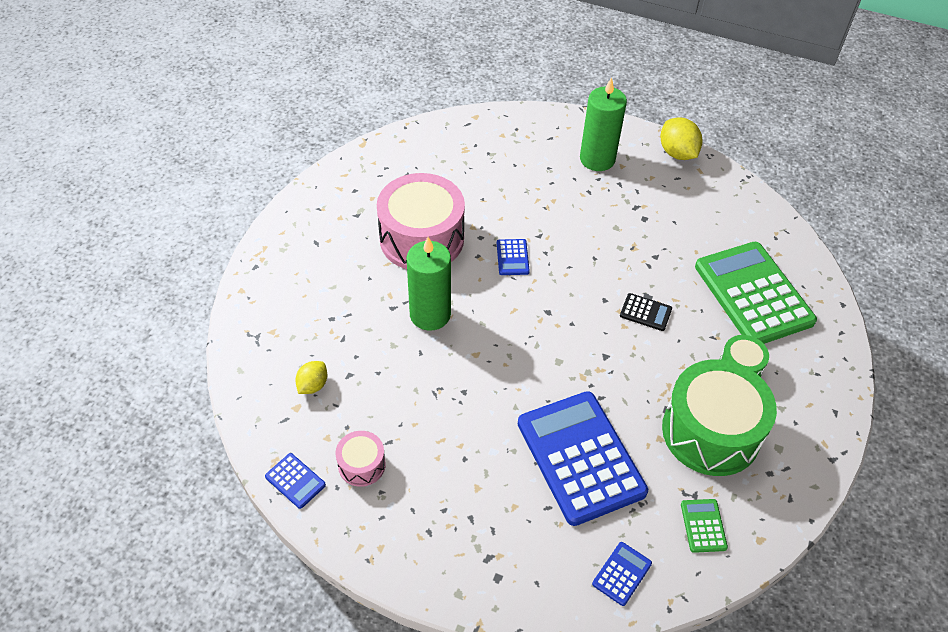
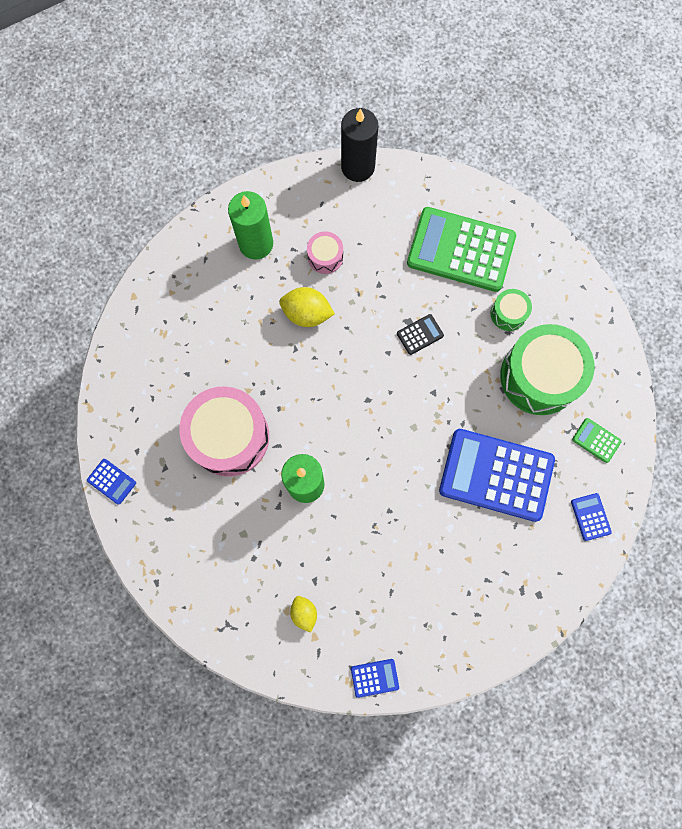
camera: 50 degrees left, 25 degrees up
(361, 465) = (395, 623): pink drum -> pink drum (325, 257)
(512, 257) = (300, 385): blue calculator -> blue calculator (111, 481)
(677, 153) = (298, 181): yellow lemon -> yellow lemon (307, 314)
(735, 181) = (358, 167): none -> black candle

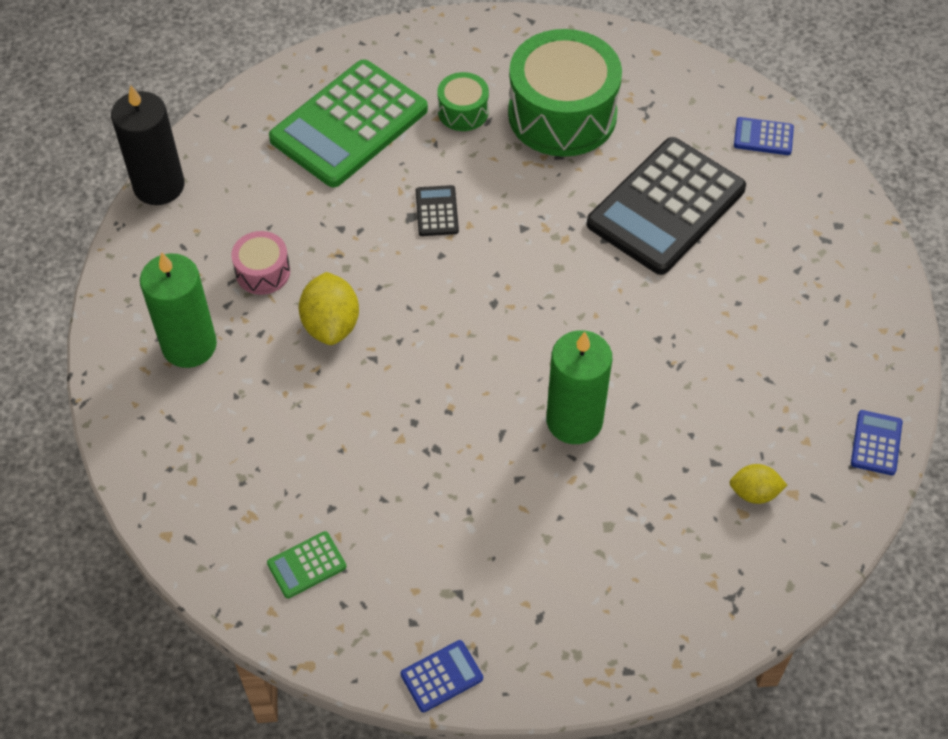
camera: 65 degrees left, 20 degrees down
(229, 436) = (456, 489): pink drum -> none
(307, 314) = (331, 325): yellow lemon -> yellow lemon turned 45 degrees counterclockwise
(496, 475) = (666, 207): blue calculator -> black calculator
(596, 440) = (671, 94): green calculator -> green calculator (306, 565)

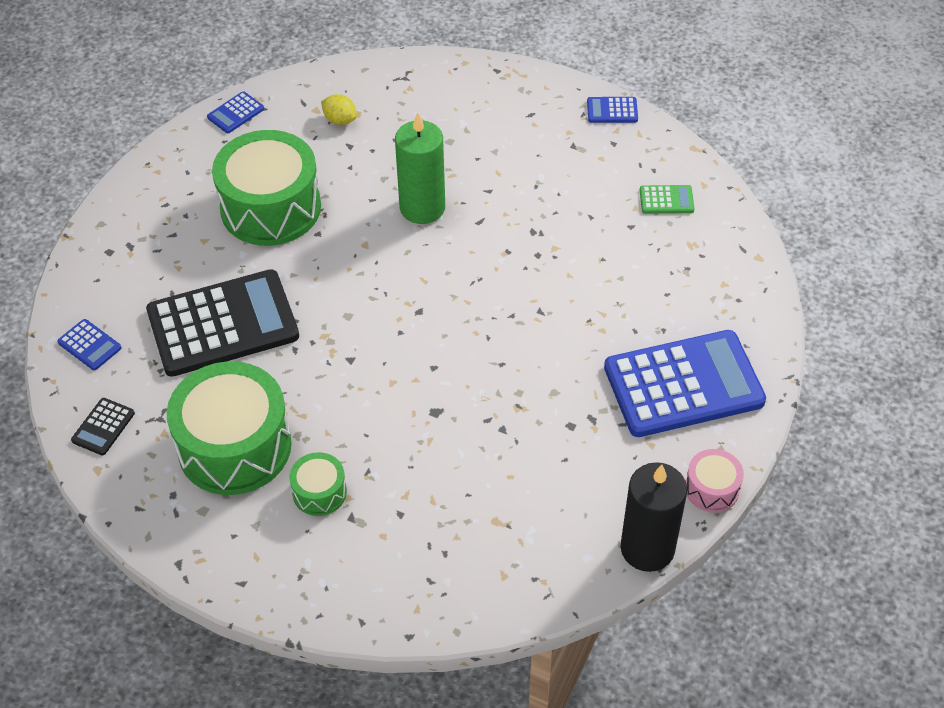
camera: 150 degrees left, 5 degrees down
(189, 345) = (683, 384): green candle -> blue calculator
(263, 272) = (591, 420): pink drum -> pink drum (712, 489)
(331, 325) = (558, 350): yellow lemon -> none
(349, 125) = (433, 529): green calculator -> none
(436, 211) = (411, 406): black calculator -> black calculator (103, 427)
(730, 344) = (271, 207): none -> green drum

